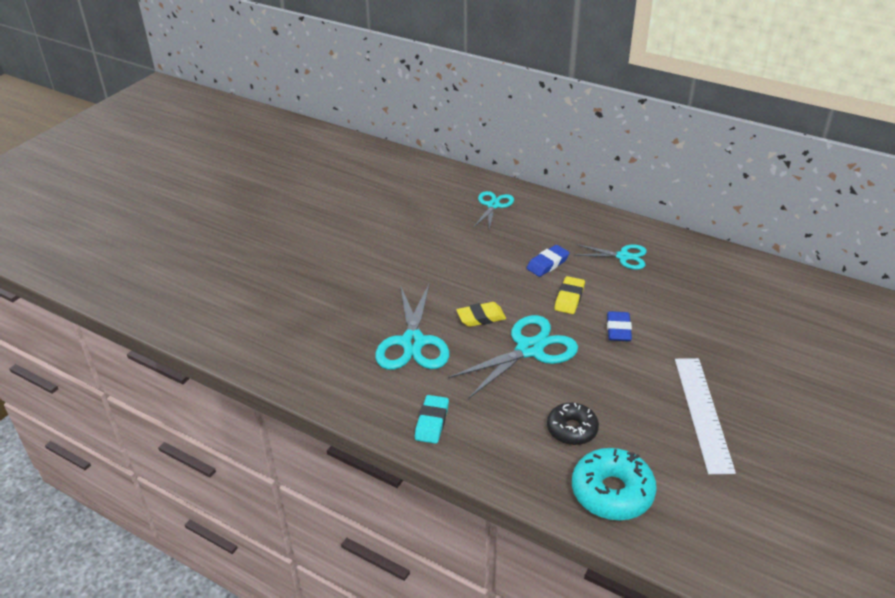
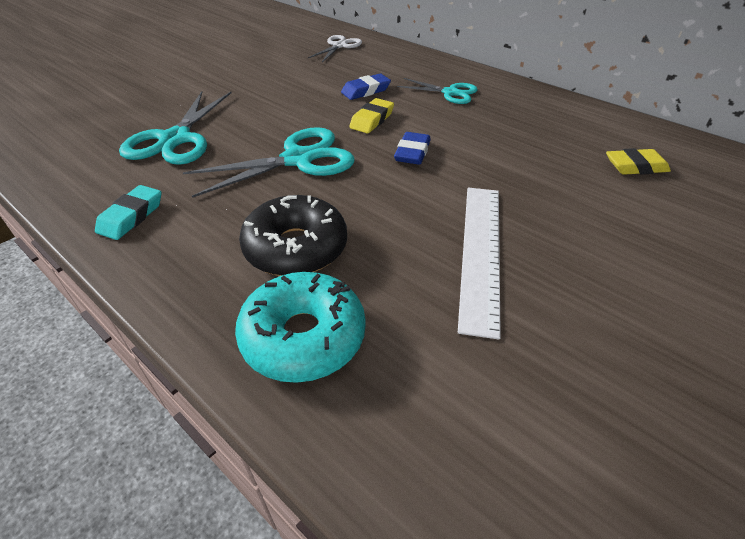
camera: 10 degrees right, 5 degrees up
(481, 317) = (265, 126): yellow eraser -> yellow eraser (635, 167)
(493, 205) = (339, 46): turquoise scissors -> white scissors
(572, 429) = (296, 248): black donut -> black donut, size x1.51

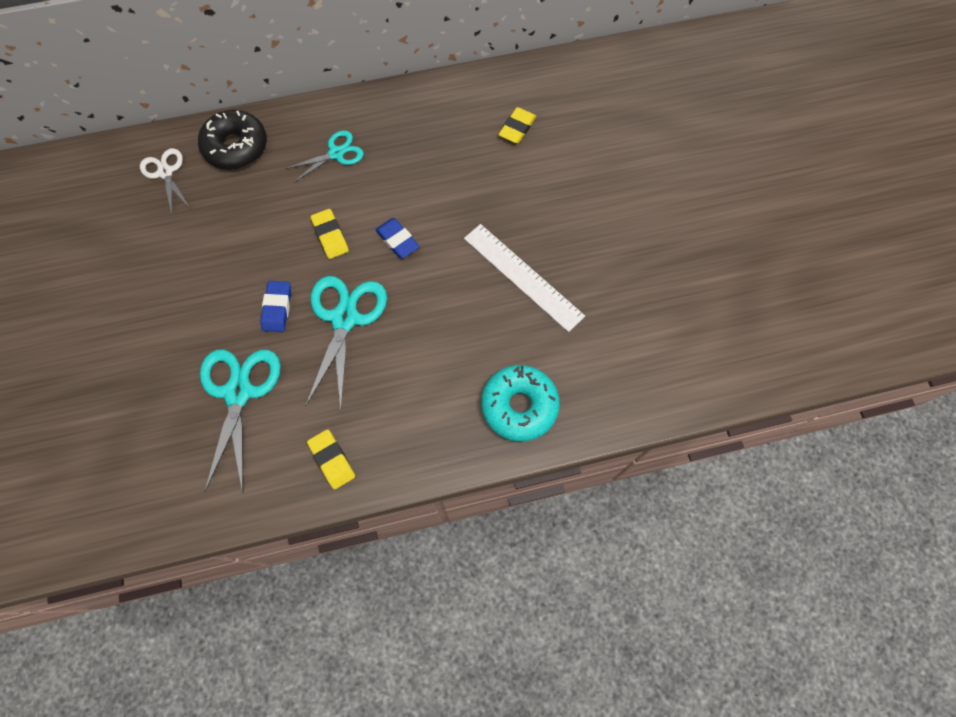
camera: 55 degrees left, 25 degrees up
(131, 216) = (332, 460): turquoise eraser -> yellow eraser
(175, 139) = (238, 392): turquoise scissors -> turquoise scissors turned 135 degrees counterclockwise
(296, 248) = (445, 372): black donut -> black donut (236, 147)
(366, 91) = (278, 209): blue eraser -> blue eraser (277, 308)

